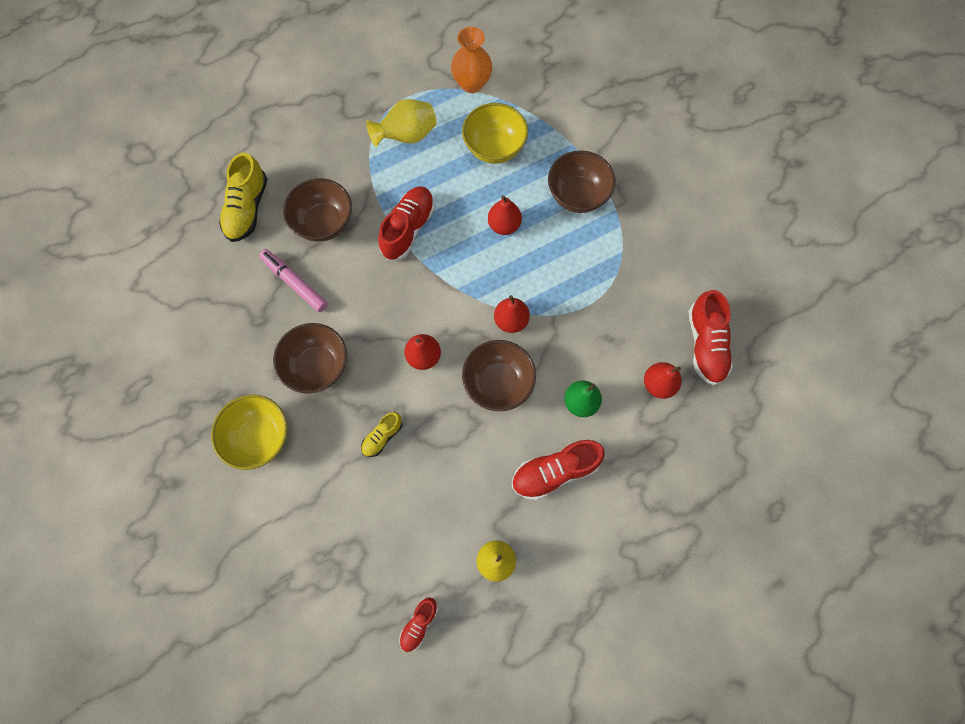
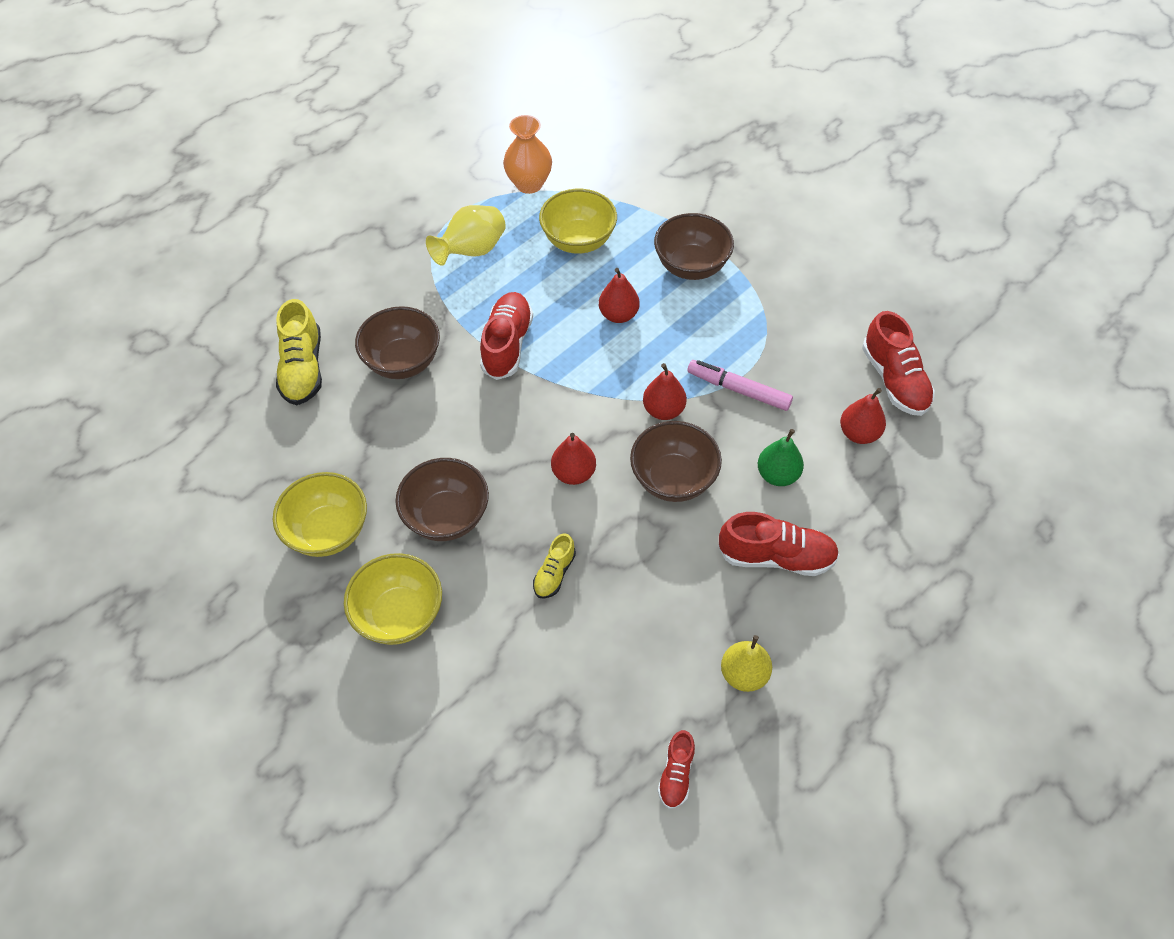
camera: 15 degrees left, 15 degrees down
(228, 354) = (328, 531): none -> yellow bowl
(295, 283) = (388, 434): pink marker -> pink marker (739, 390)
(554, 471) = (776, 556): red shoe -> red shoe turned 135 degrees counterclockwise

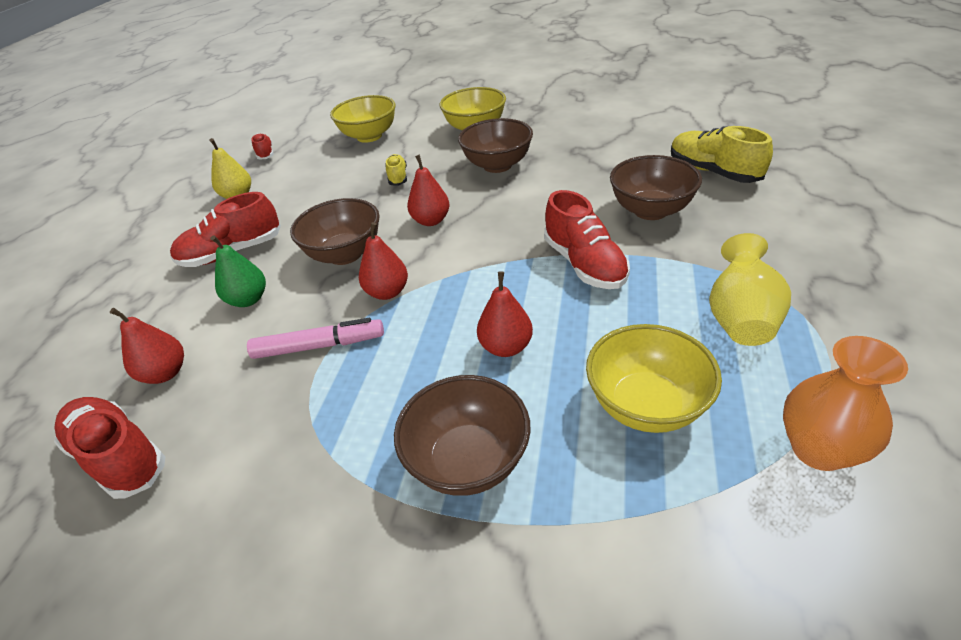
camera: 150 degrees right, 15 degrees down
(328, 531) = (561, 131): yellow bowl -> yellow bowl (369, 136)

